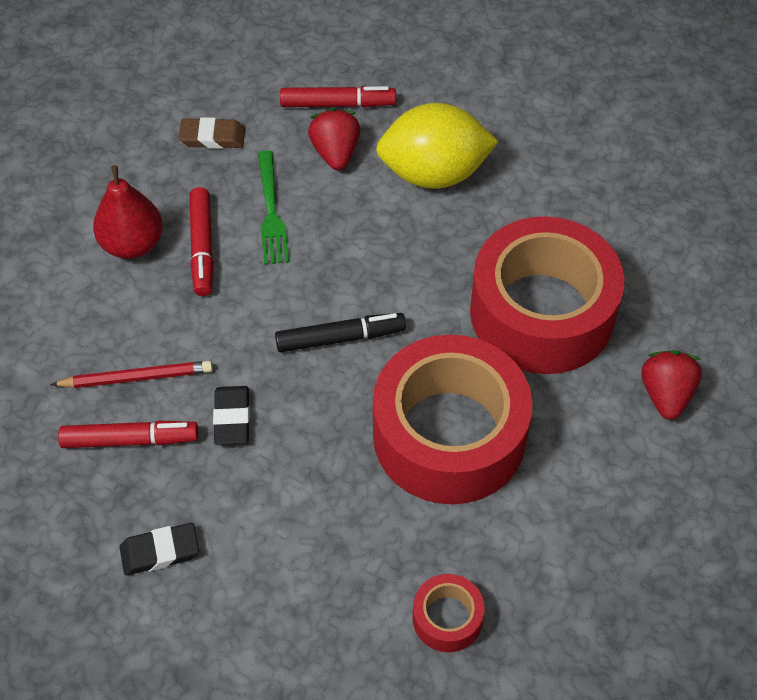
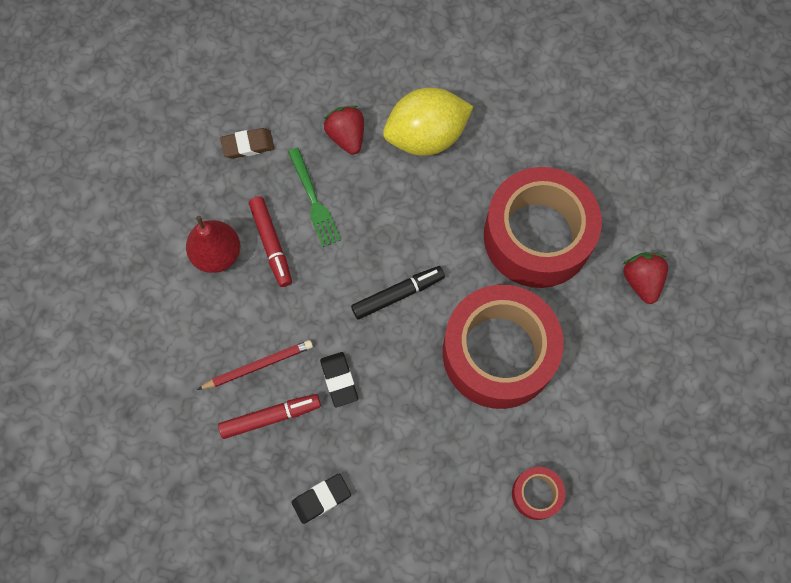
camera: 15 degrees left, 15 degrees up
(337, 104) = (335, 92): red marker -> none

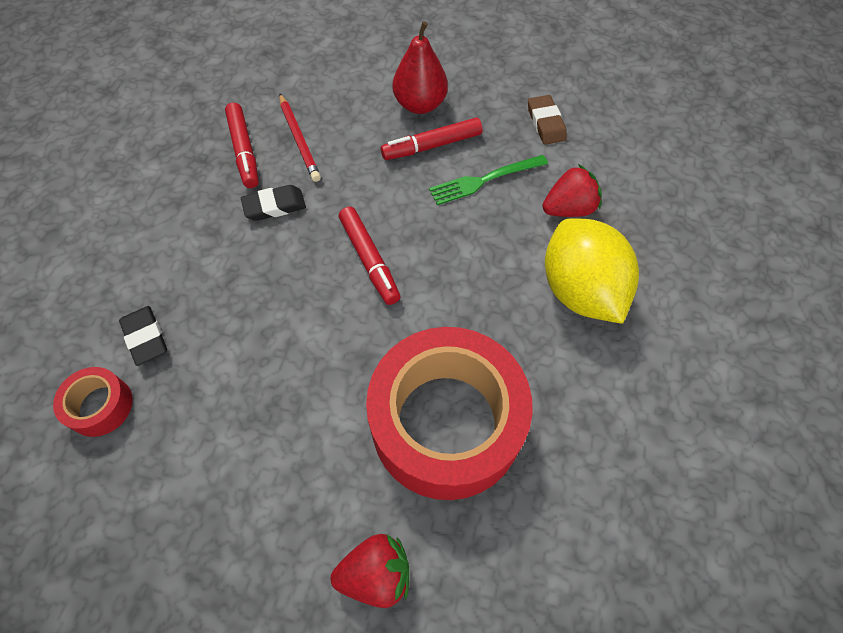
camera: 90 degrees right, 10 degrees down
(321, 499) = (152, 193): black eraser -> black eraser (145, 337)
(397, 294) = (369, 259): black marker -> red marker
(498, 353) = (286, 367): red tape -> none

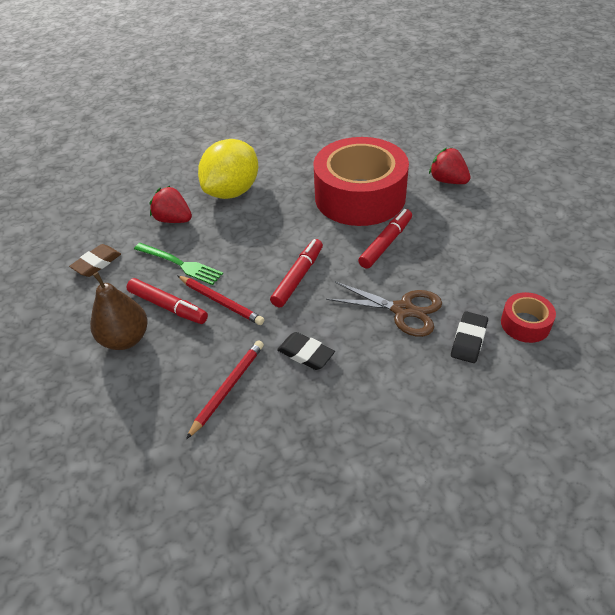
camera: 125 degrees left, 15 degrees down
(235, 314) = (403, 310): none -> brown scissors
(244, 150) = (272, 416): red marker -> red marker (385, 243)
(399, 183) = (221, 302): none -> red pencil
(420, 104) = (125, 339): red pear -> brown pear

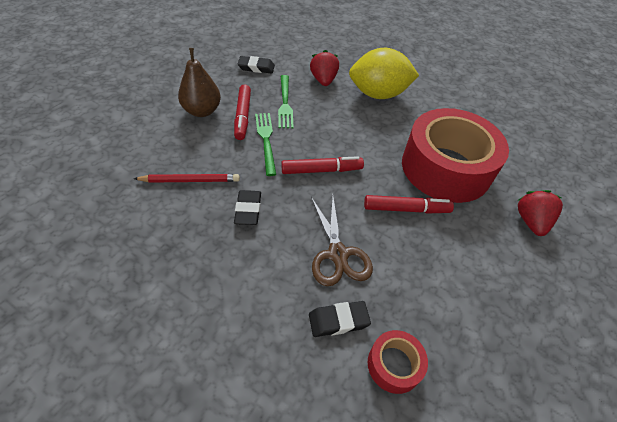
camera: 50 degrees right, 5 degrees up
(97, 263) = (256, 67): brown eraser -> black eraser
(221, 302) = (266, 139): red pencil -> green fork

